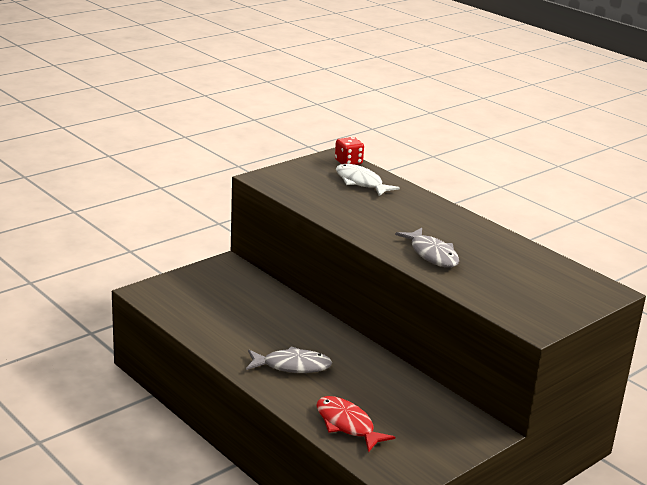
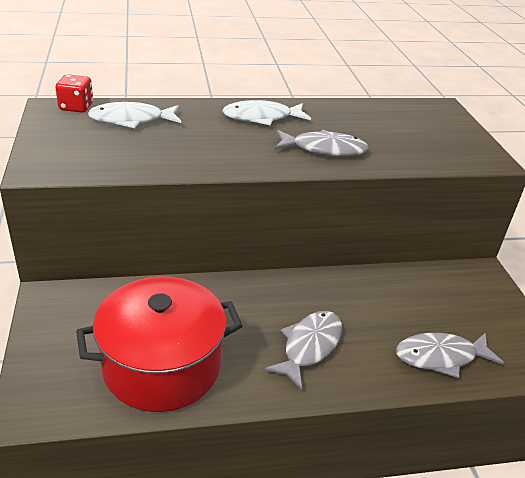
camera: 60 degrees left, 10 degrees up
(215, 318) = (162, 366): none -> red pot
(347, 425) = (441, 357): red fish -> grey fish
(442, 221) = (262, 117): none -> white fish

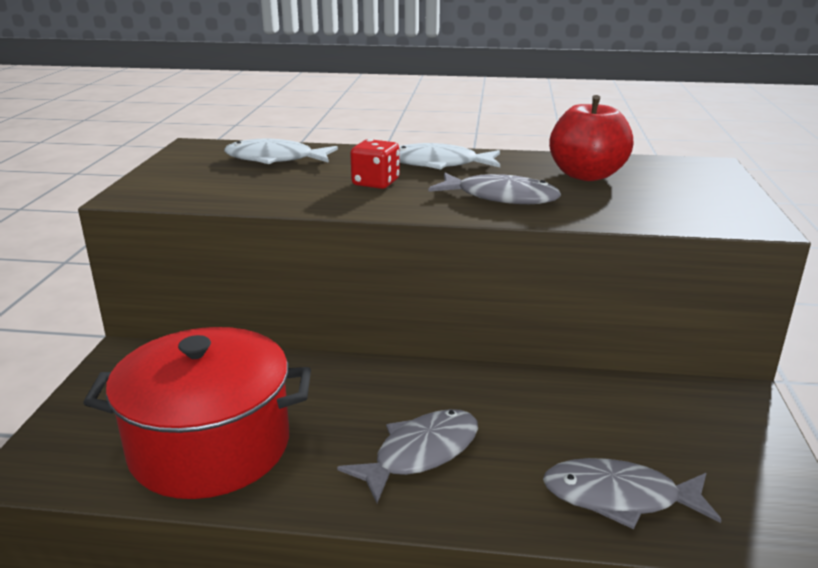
camera: 20 degrees right, 10 degrees down
(76, 107) = (222, 146): red dice -> red dice (375, 183)
(369, 122) = (586, 175): none -> red apple

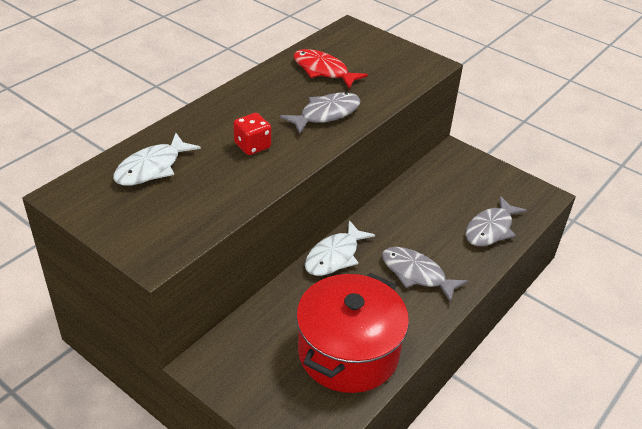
camera: 60 degrees left, 15 degrees up
(420, 454) = (416, 274): grey fish -> grey fish turned 45 degrees counterclockwise
(439, 164) = (246, 108): white fish -> white fish (335, 256)
(586, 175) = (323, 71): red apple -> red fish

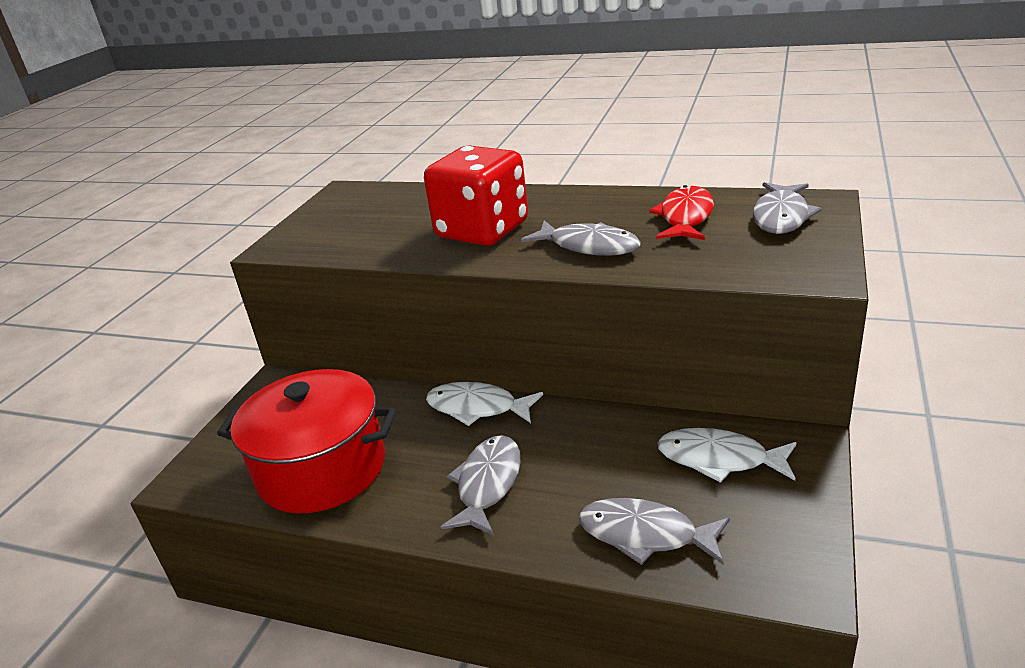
camera: 75 degrees right, 10 degrees down
(152, 168) = (405, 204): white fish -> white fish (719, 459)
(252, 146) = (482, 231): red dice -> red dice, size x2.08
(357, 46) = (781, 217): none -> grey fish

